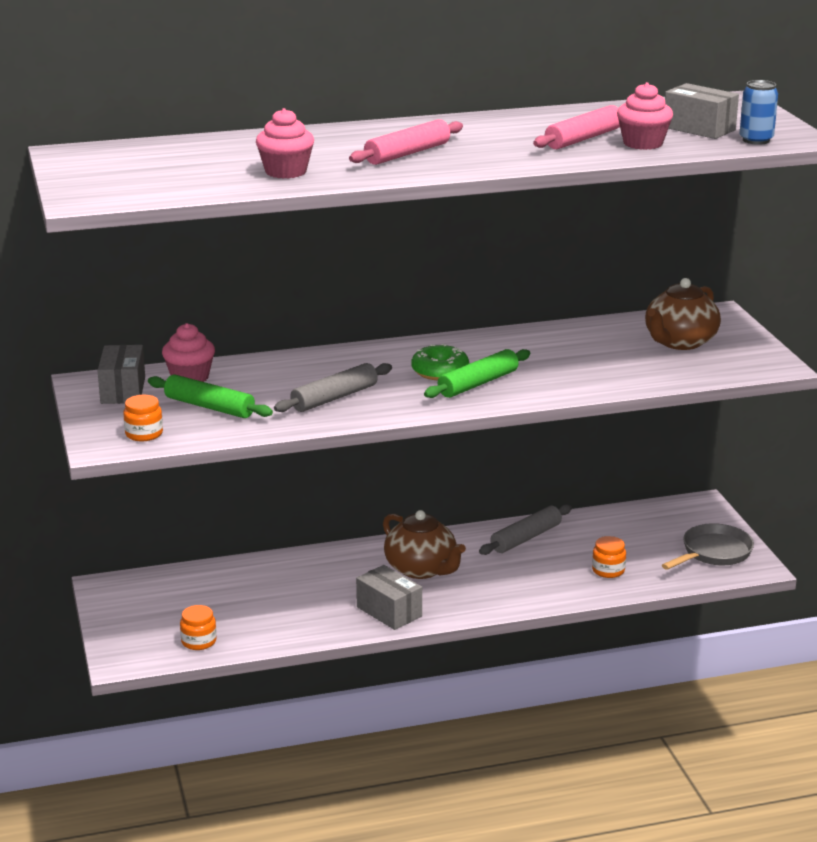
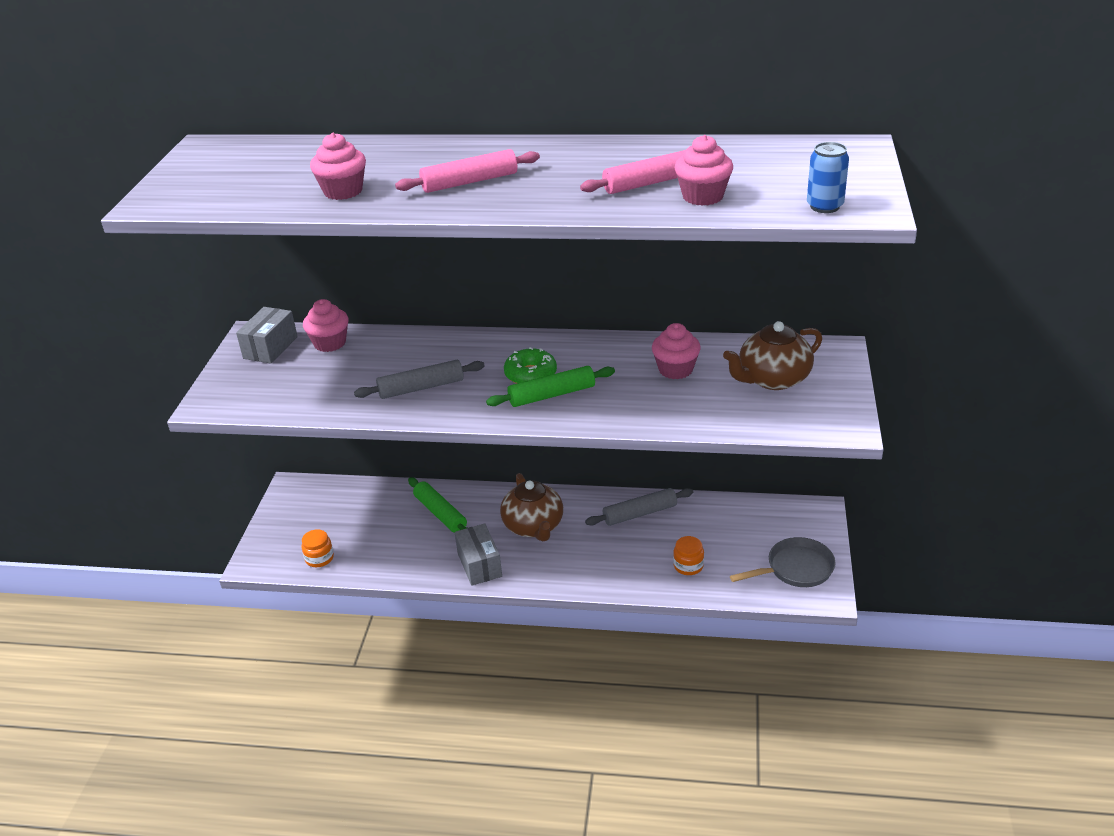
camera: 25 degrees right, 10 degrees up
(144, 434) = (246, 398): orange jar -> none
(209, 407) = (318, 378): green rolling pin -> green rolling pin (440, 513)
(581, 348) = (675, 370): none -> pink cupcake
(699, 129) = (780, 183): grey box -> none

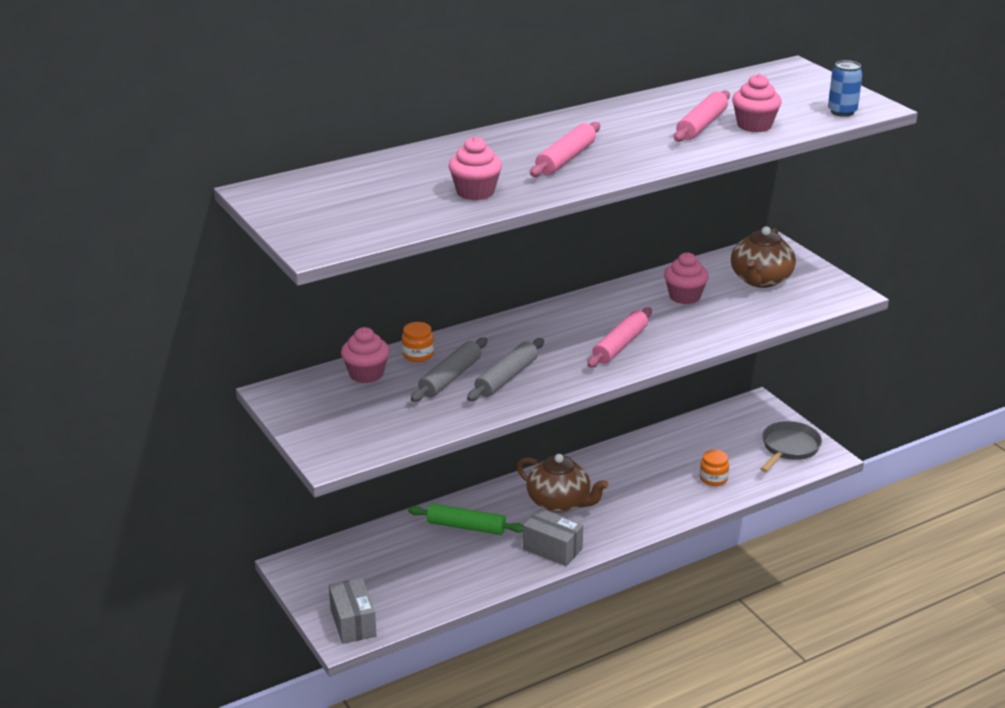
camera: 40 degrees left, 5 degrees down
(270, 347) = (313, 396): grey box -> grey box (353, 623)
(319, 558) = (403, 607): orange jar -> orange jar (418, 354)
(530, 374) = (581, 337): green donut -> none
(552, 395) = (620, 345): green rolling pin -> pink rolling pin
(640, 513) = (631, 458): grey rolling pin -> grey rolling pin (450, 377)

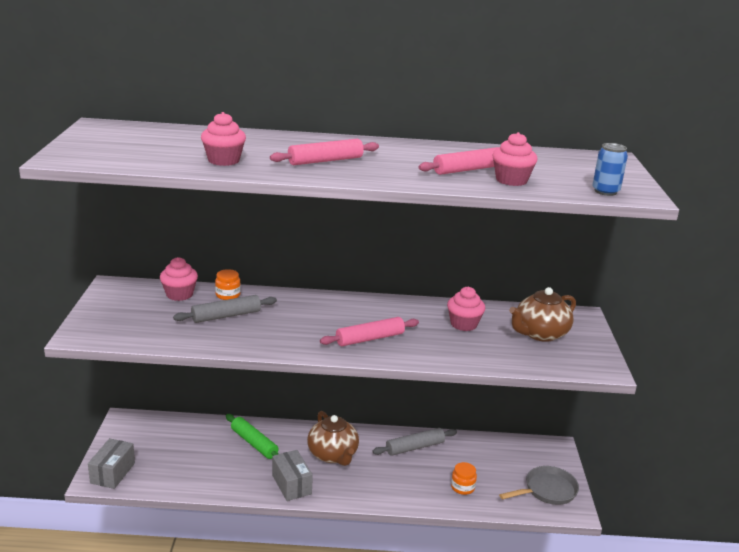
camera: 30 degrees right, 5 degrees down
(506, 377) = (261, 330): grey rolling pin -> grey rolling pin (415, 447)

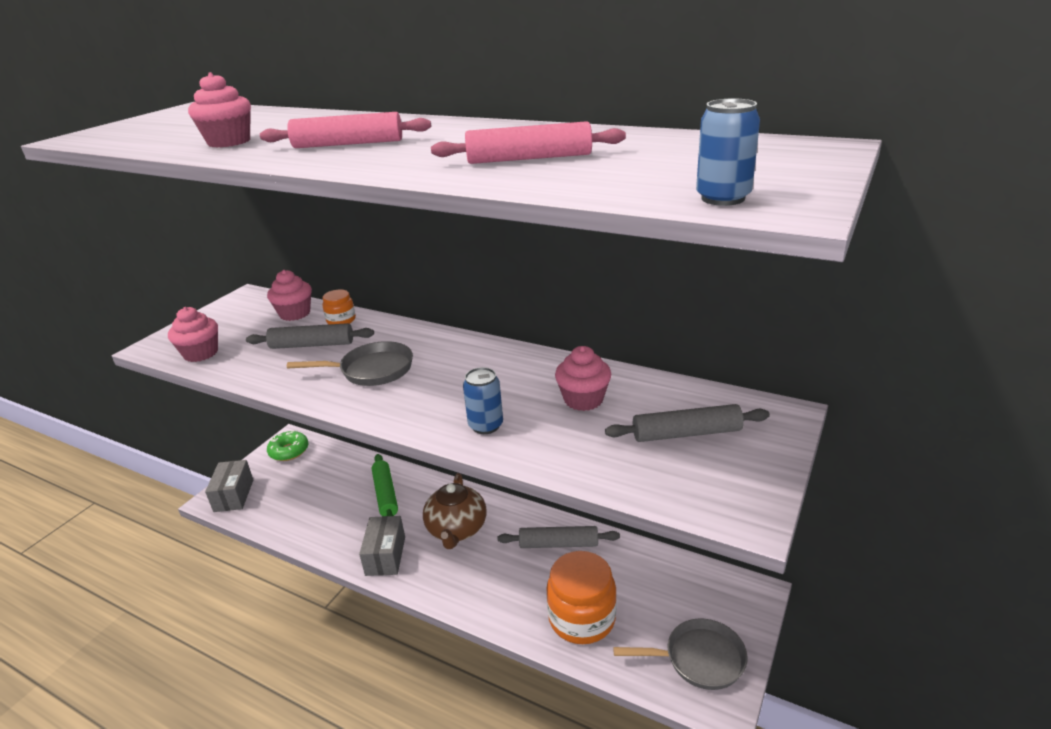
camera: 30 degrees right, 5 degrees up
(112, 473) = (234, 495): grey box -> grey box turned 45 degrees counterclockwise
(133, 429) = (289, 451): none -> green donut
(297, 327) = (371, 370): none -> grey pan
(370, 338) = (439, 400): pink rolling pin -> none
(418, 349) = (486, 425): none -> blue can
(462, 487) = (582, 618): orange jar -> orange jar, size x2.02
(511, 180) = (572, 175): pink cupcake -> pink cupcake (201, 353)
(540, 334) = (686, 433): brown teapot -> grey rolling pin

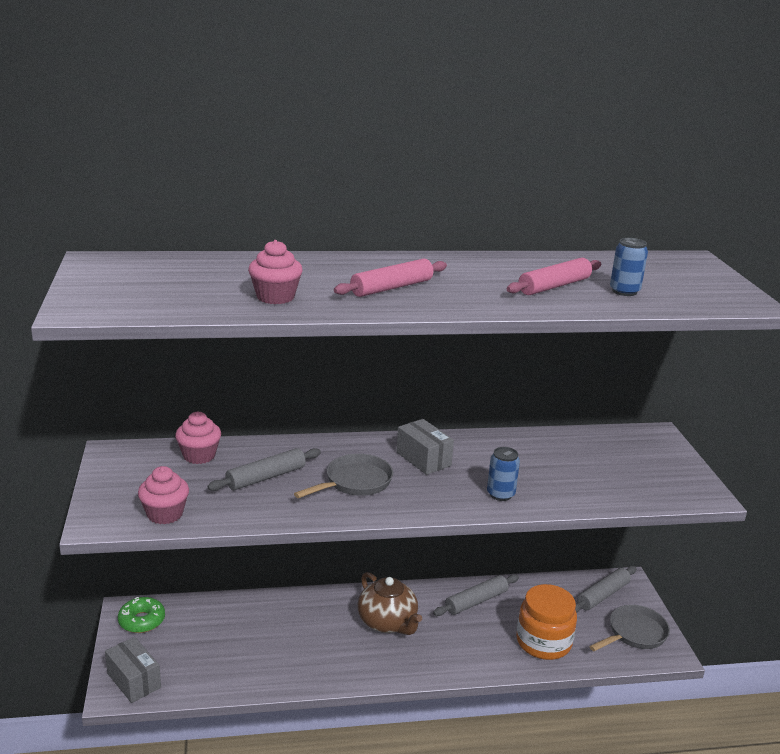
camera: 40 degrees left, 5 degrees down
(341, 320) = (257, 450): orange jar -> none
(385, 494) = (292, 620): green rolling pin -> none
(385, 556) = (352, 666): grey box -> grey box (423, 459)
(583, 399) = (538, 458): pink cupcake -> none
(686, 433) = (623, 461): grey rolling pin -> grey rolling pin (602, 595)
(723, 198) = (713, 302): blue can -> blue can (624, 291)

